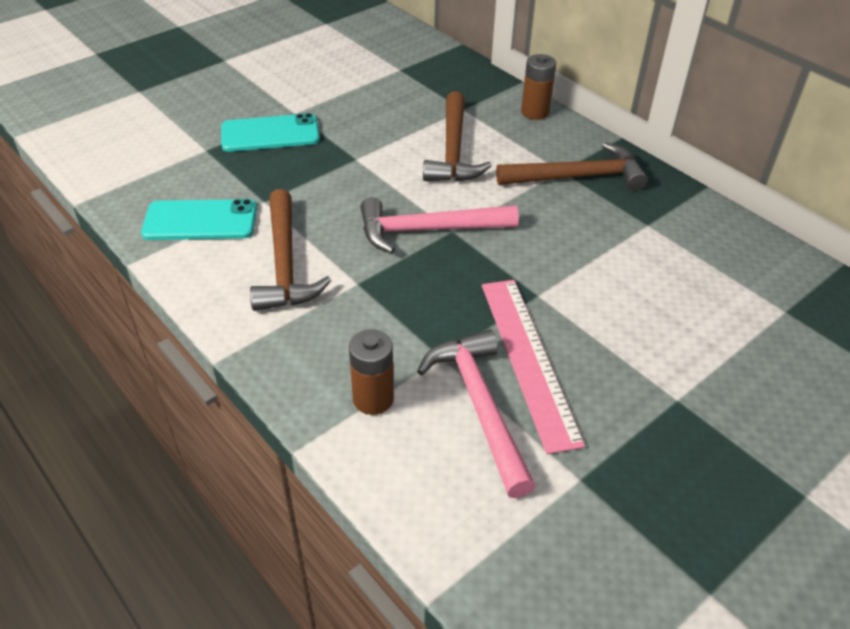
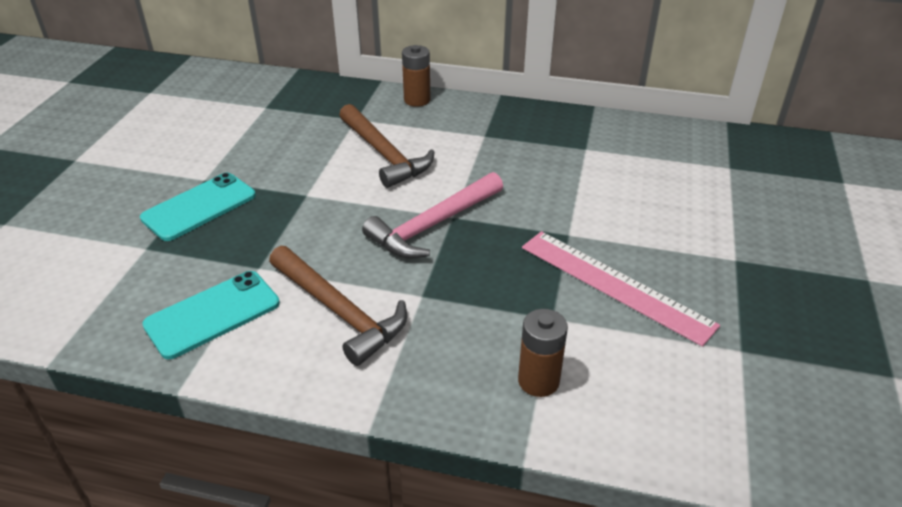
camera: 35 degrees left, 5 degrees down
(480, 406) = (621, 339): pink hammer -> none
(578, 177) = (501, 135): brown hammer -> none

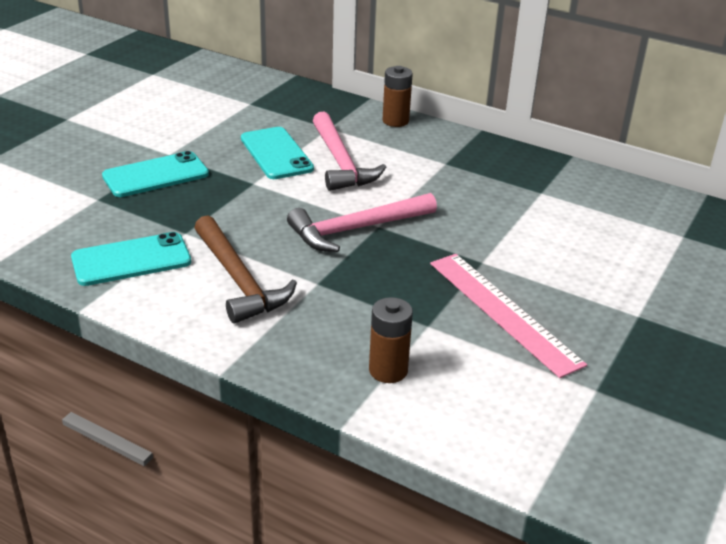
camera: 15 degrees right, 5 degrees down
(316, 157) = (276, 154): none -> turquoise phone
(384, 154) = (340, 162): brown hammer -> pink hammer

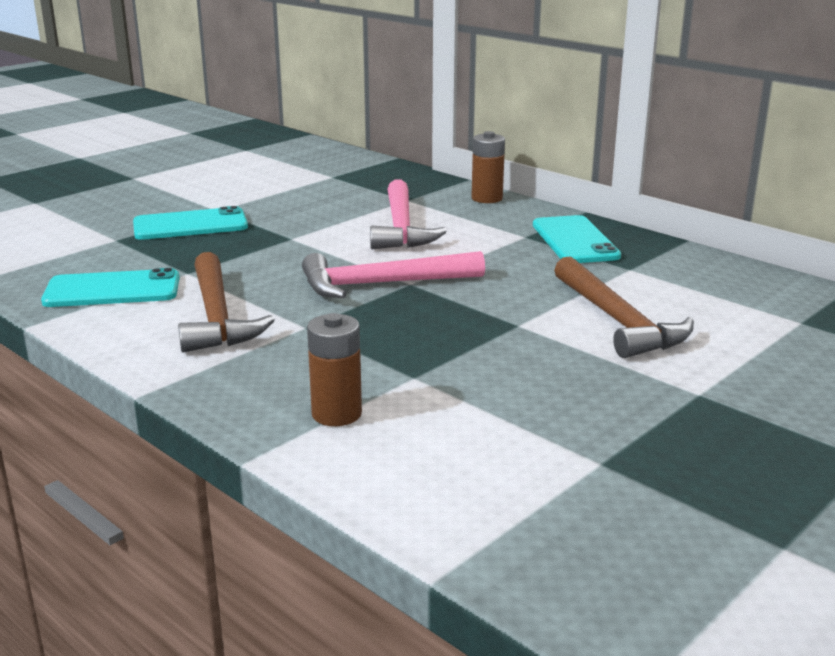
camera: 15 degrees right, 10 degrees down
(276, 154) = (333, 216): turquoise phone -> turquoise phone (574, 240)
(503, 311) = (518, 373): pink ruler -> none
(554, 250) = (617, 321): none -> brown hammer

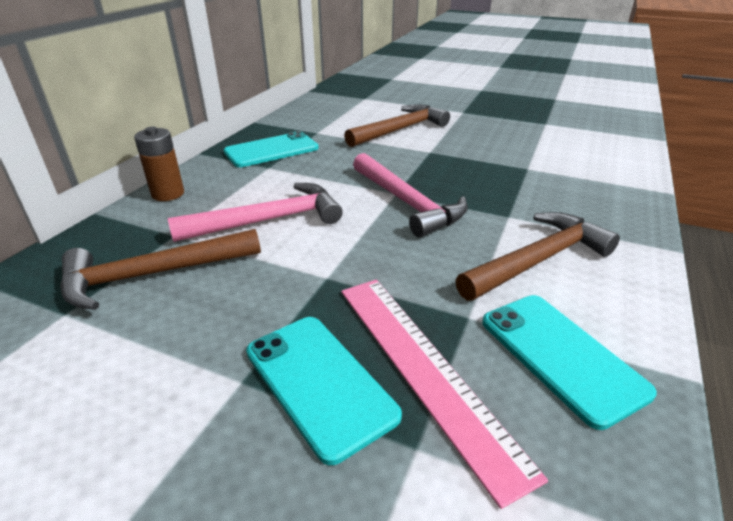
camera: 110 degrees left, 10 degrees up
(162, 250) = (424, 368): none -> pink ruler
(336, 414) = (595, 180): brown battery -> none
(353, 193) = (153, 275): none -> brown hammer

